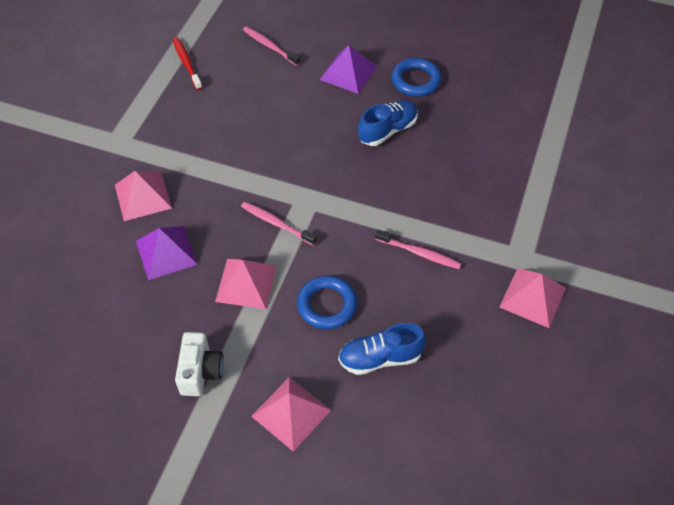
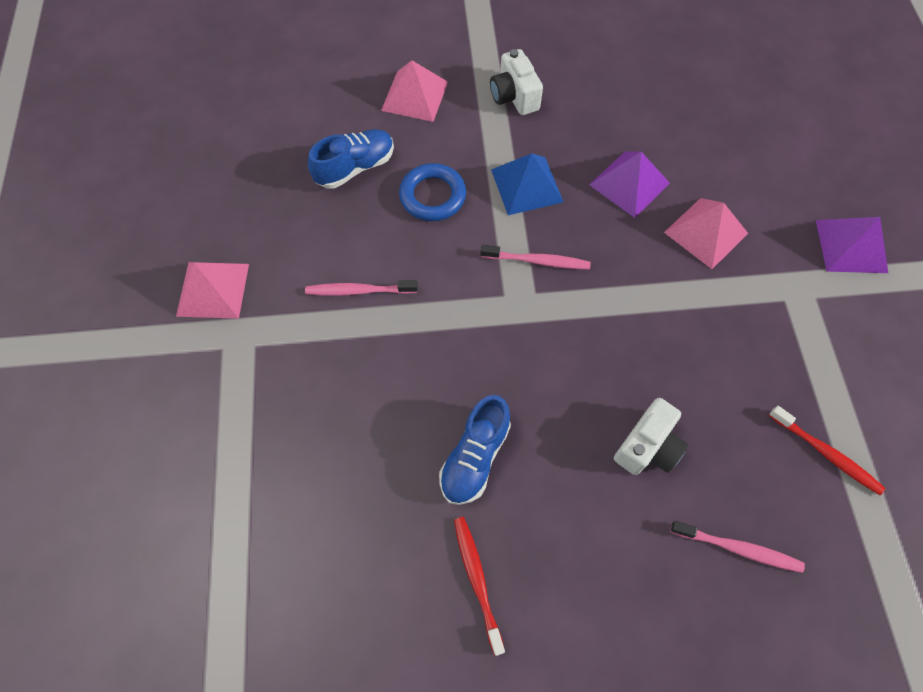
camera: 155 degrees right, 10 degrees up
(246, 283) = (526, 185): pink pyramid -> blue pyramid
(283, 100) = (647, 446): none -> white camera
(348, 72) = (587, 547): purple pyramid -> purple pyramid (851, 246)
(415, 80) = (477, 580): blue ring -> red toothbrush

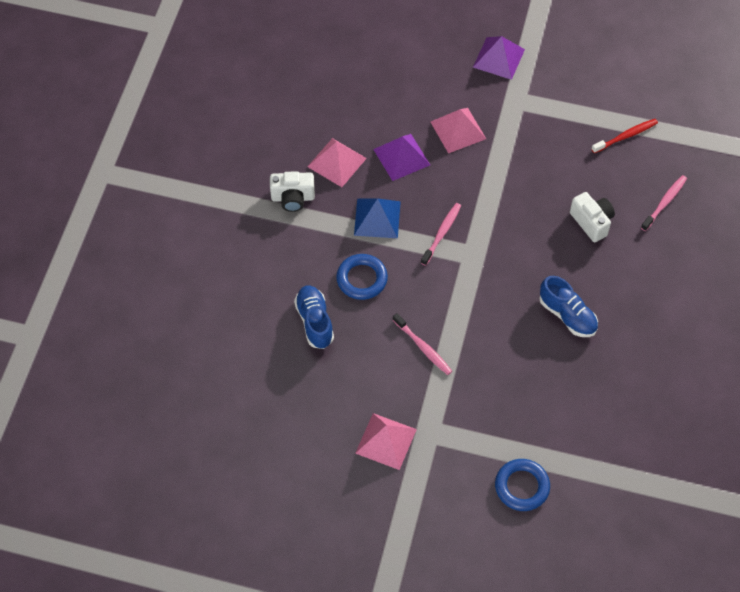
camera: 70 degrees left, 5 degrees down
(181, 474) = (522, 487): none -> blue ring
(359, 291) = (423, 348): pink toothbrush -> pink toothbrush turned 60 degrees counterclockwise
(414, 96) = (262, 263): pink pyramid -> pink pyramid (337, 162)
(477, 580) = (642, 338): red toothbrush -> none

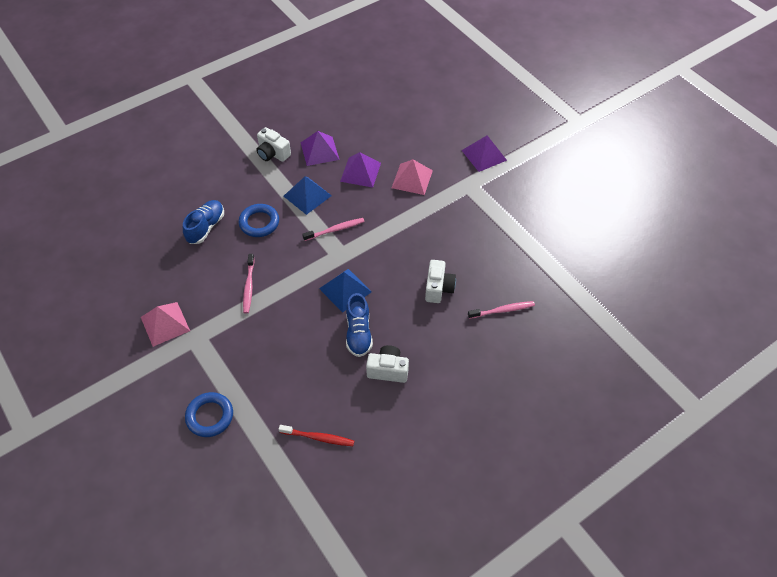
camera: 40 degrees right, 5 degrees down
(337, 162) = (319, 151): pink pyramid -> purple pyramid
(513, 285) = (345, 290): none -> blue pyramid
(626, 136) = (520, 252): red toothbrush -> red toothbrush (318, 438)
(626, 328) = (388, 370): none -> white camera

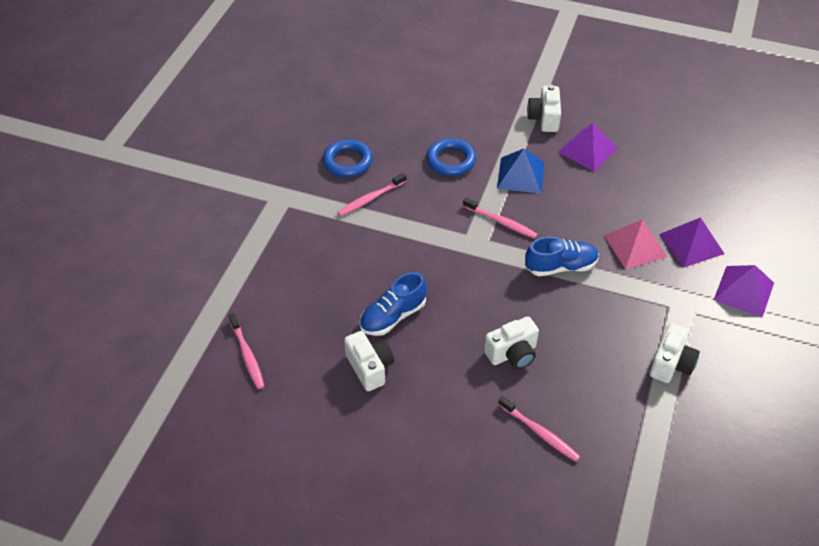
camera: 55 degrees right, 5 degrees down
(165, 324) = (278, 167): pink pyramid -> none
(206, 227) = (408, 127): blue shoe -> blue shoe (560, 266)
(210, 416) = (208, 258): blue ring -> blue ring (347, 161)
(318, 438) = (247, 355): red toothbrush -> pink toothbrush
(345, 290) = (435, 274): blue pyramid -> none
(360, 172) = (596, 198): purple pyramid -> purple pyramid (691, 243)
(504, 219) = (671, 363): none -> white camera

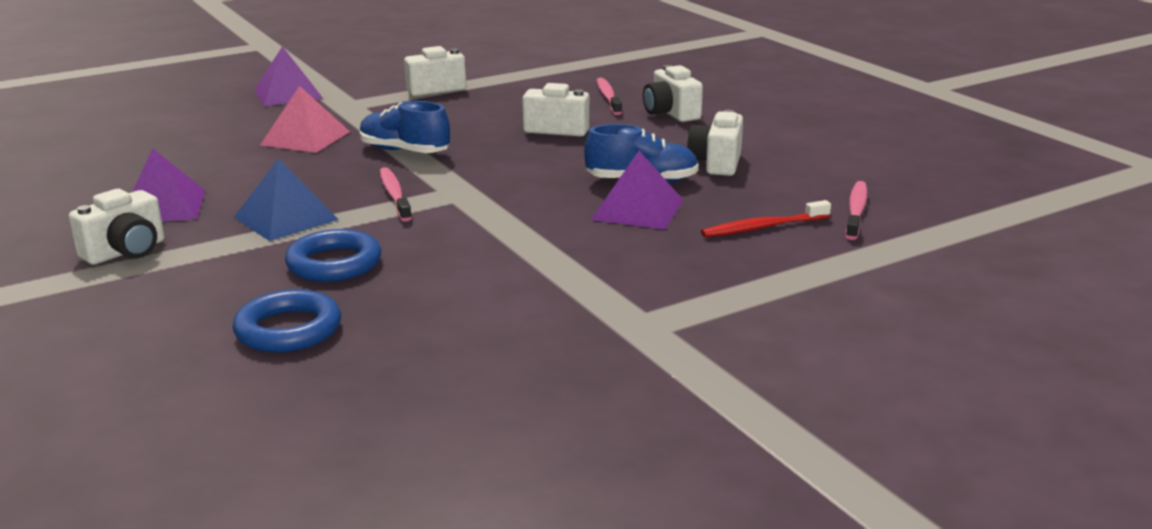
camera: 140 degrees left, 25 degrees down
(287, 305) = (762, 227): none -> red toothbrush
(347, 161) = (476, 323): blue ring -> blue ring (288, 330)
(370, 198) = (512, 272): pink toothbrush -> none
(467, 432) = (671, 113): none -> white camera
(691, 243) = (256, 123): purple pyramid -> purple pyramid (638, 209)

